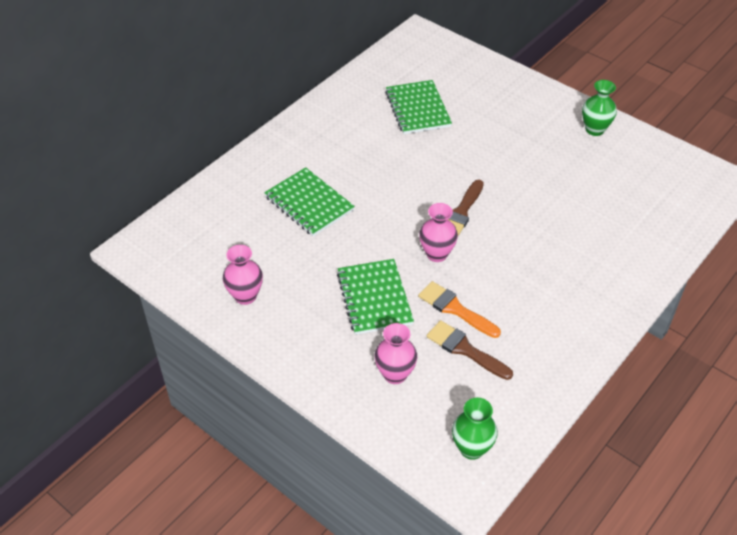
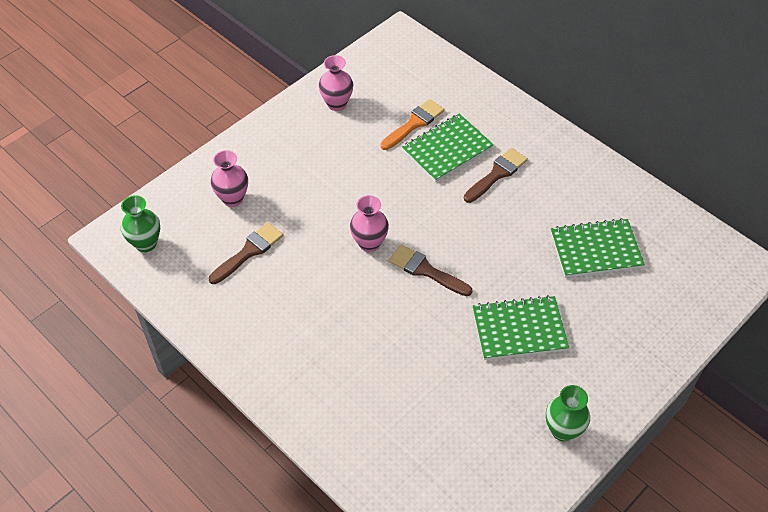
camera: 95 degrees right, 5 degrees up
(338, 168) = (497, 174): none -> brown brush
(374, 298) = (320, 191): green notebook -> green notebook (519, 329)
(455, 309) = (297, 250): orange brush -> orange brush (414, 123)

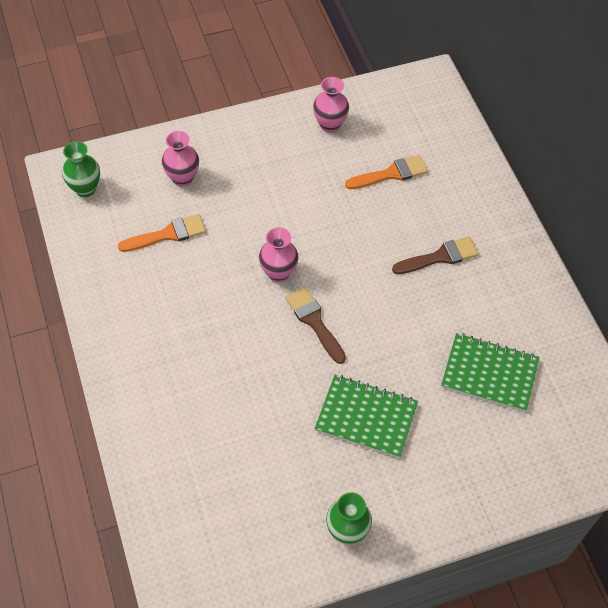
camera: 25 degrees right, 5 degrees up
(249, 251) = (168, 234): brown brush -> orange brush
(447, 149) = (406, 212): green notebook -> none

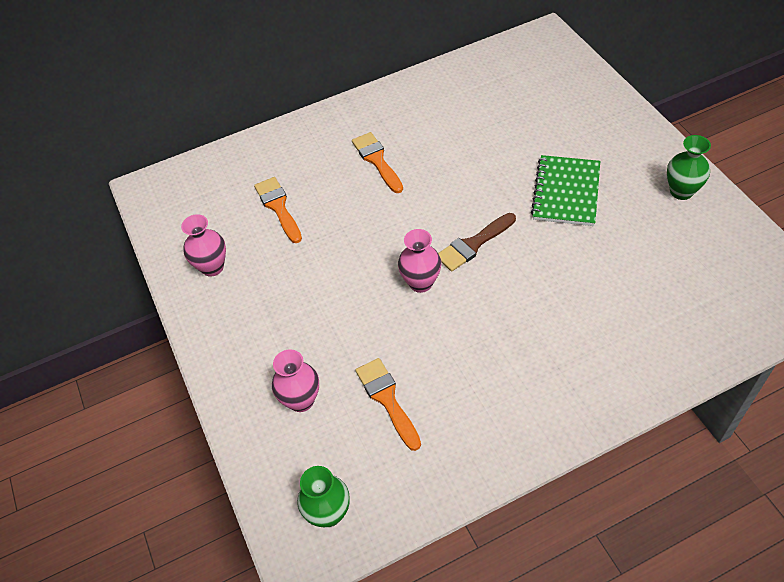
camera: 90 degrees left, 5 degrees down
(440, 257) = (377, 160): brown brush -> orange brush
(489, 373) = (495, 117): green notebook -> none

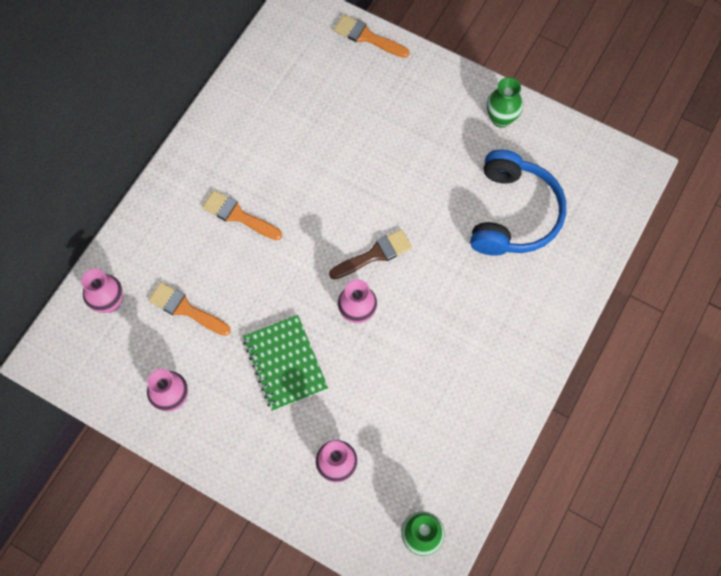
camera: 40 degrees left, 15 degrees up
(225, 174) = (109, 302): none -> pink vase
(387, 399) = (400, 425): orange brush -> orange brush (367, 37)
(473, 244) = (375, 254): brown brush -> brown brush turned 135 degrees counterclockwise
(566, 192) = (415, 165): green notebook -> green notebook (285, 363)
(638, 275) = (513, 214): none -> blue headphones

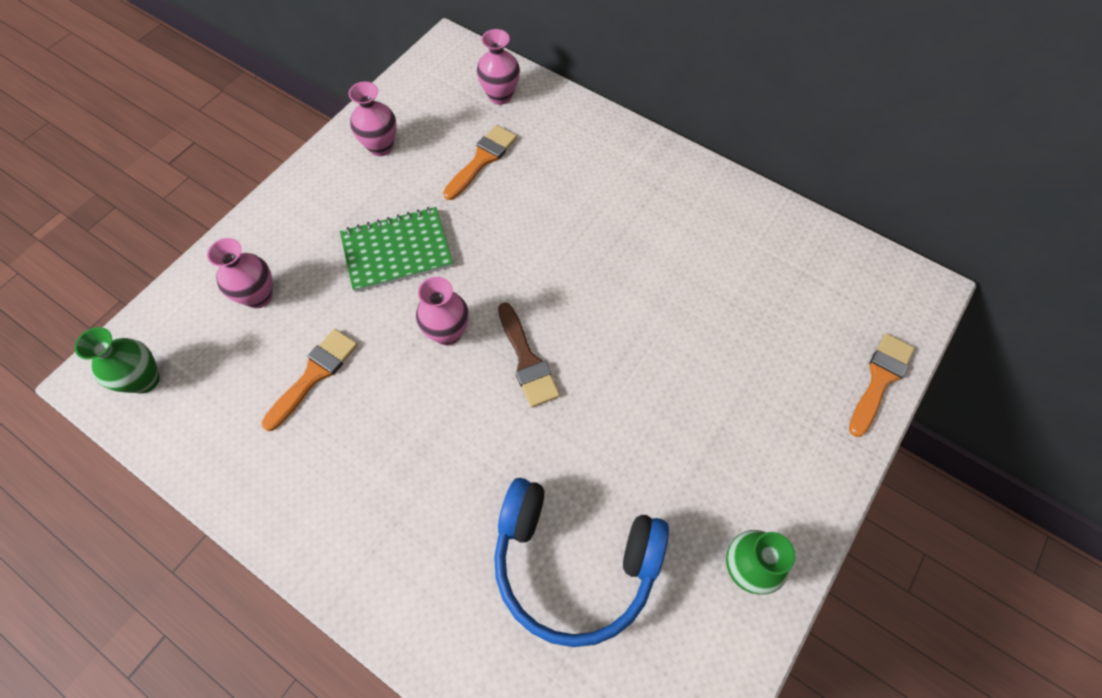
camera: 95 degrees right, 5 degrees down
(238, 215) = (596, 212): orange brush -> orange brush (314, 375)

